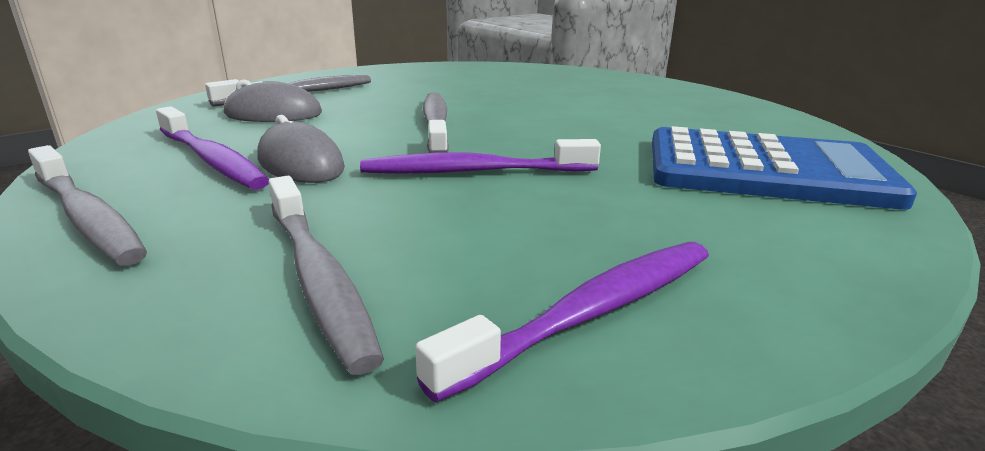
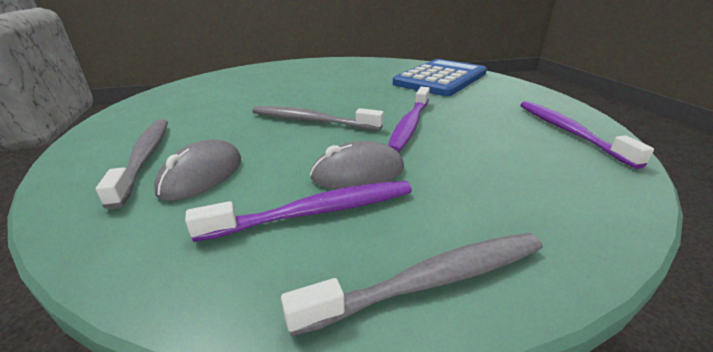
camera: 65 degrees left, 5 degrees up
(318, 278) = (544, 182): grey toothbrush -> none

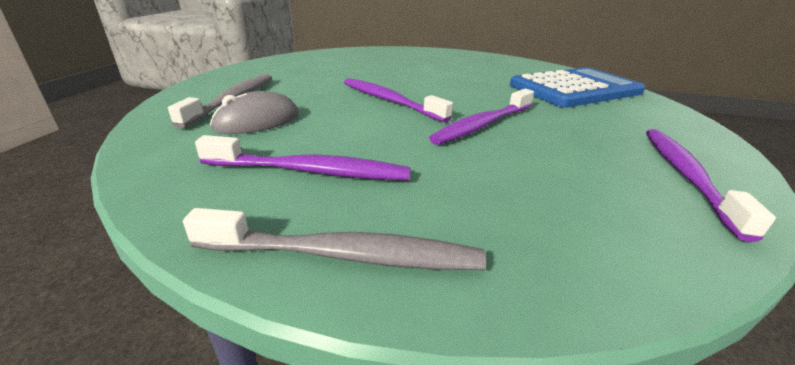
camera: 25 degrees right, 0 degrees up
(312, 121) = (389, 101): grey toothbrush -> purple toothbrush
(358, 173) = (381, 152): grey mouse -> none

